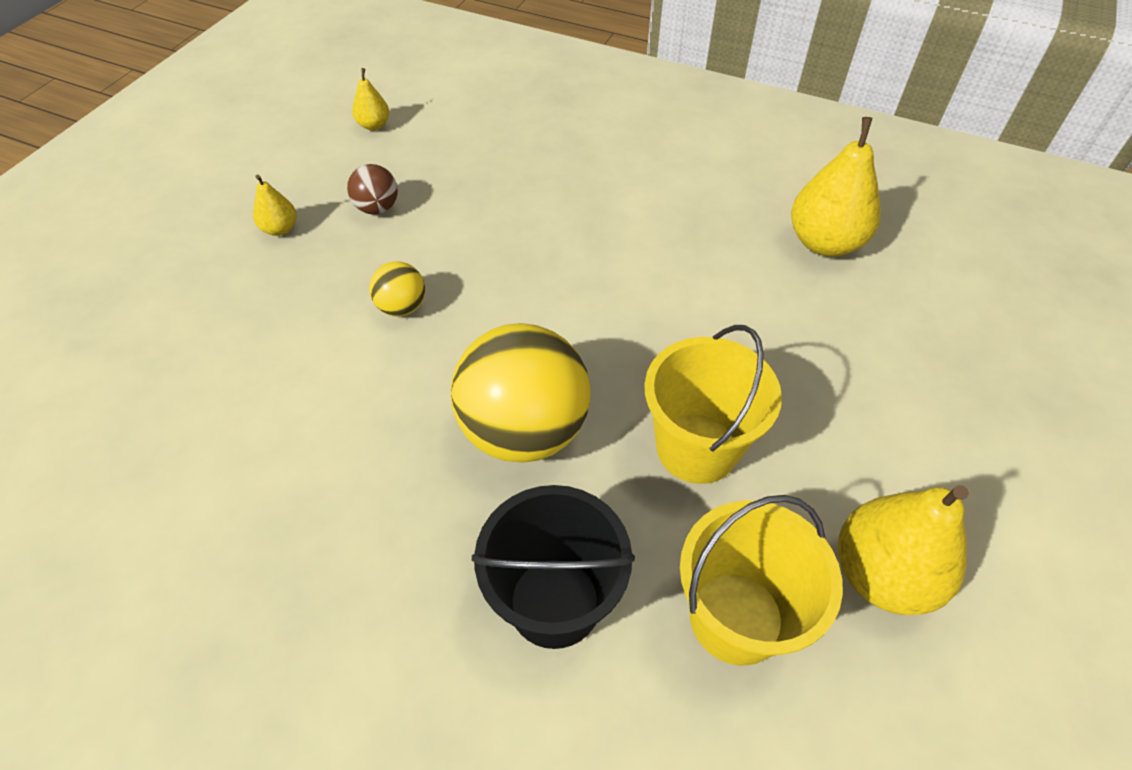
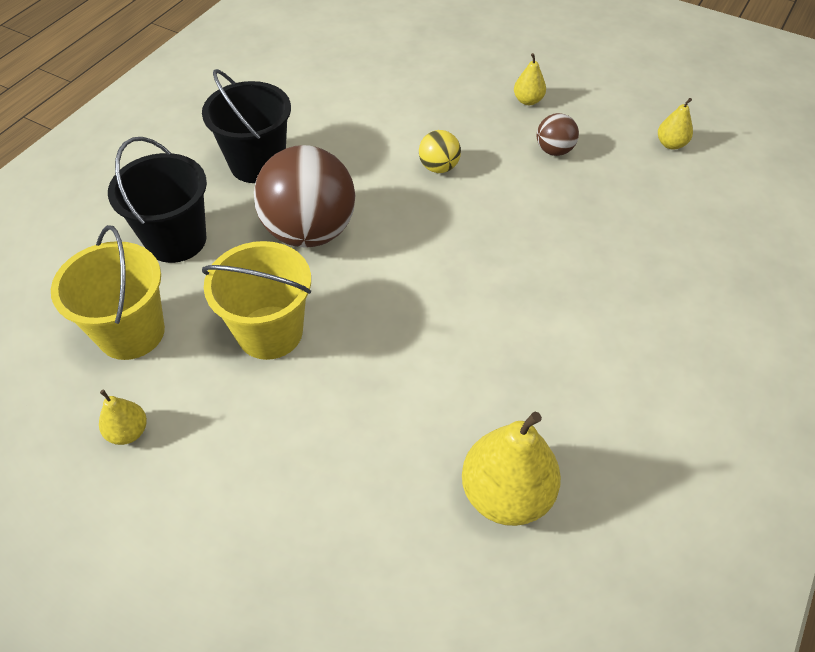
camera: 95 degrees right, 0 degrees up
(384, 520) = (257, 164): none -> black bucket
(524, 430) = (310, 231): yellow ball -> brown ball
(882, 574) = (128, 432): yellow pear -> yellow pear, size x0.50

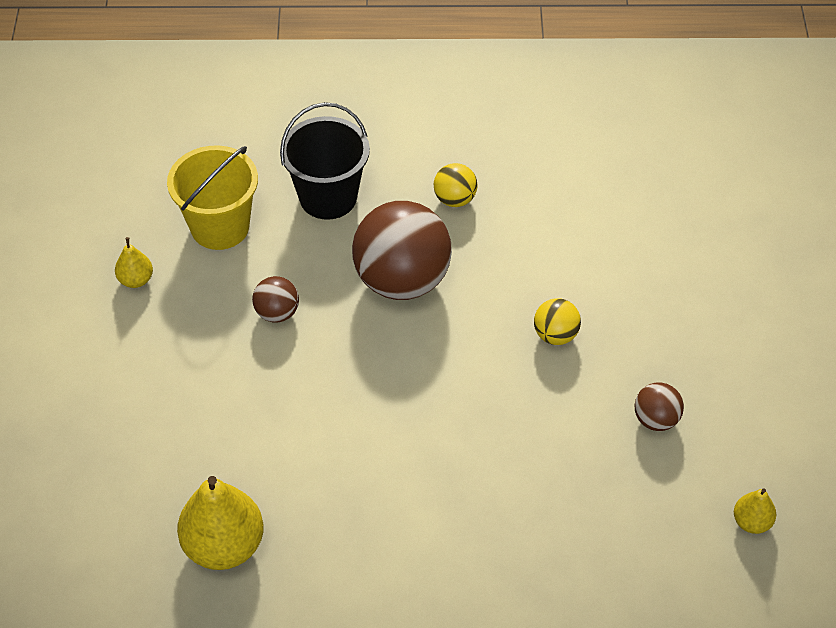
camera: 60 degrees right, 0 degrees up
(257, 164) = (455, 199): black bucket -> yellow ball
(270, 332) = (277, 313): yellow bucket -> brown ball
(528, 100) = (718, 365): yellow pear -> none

